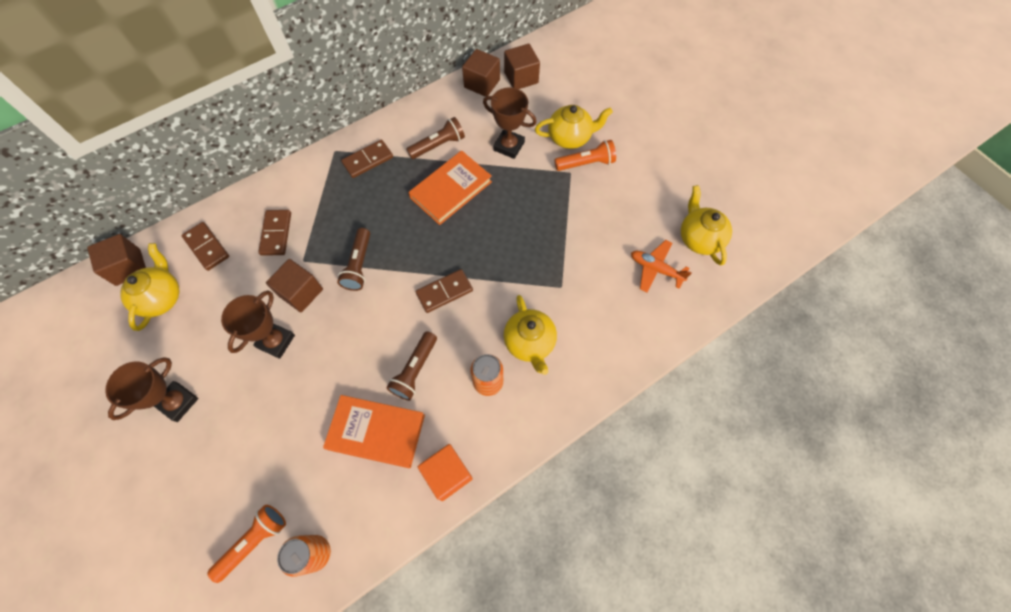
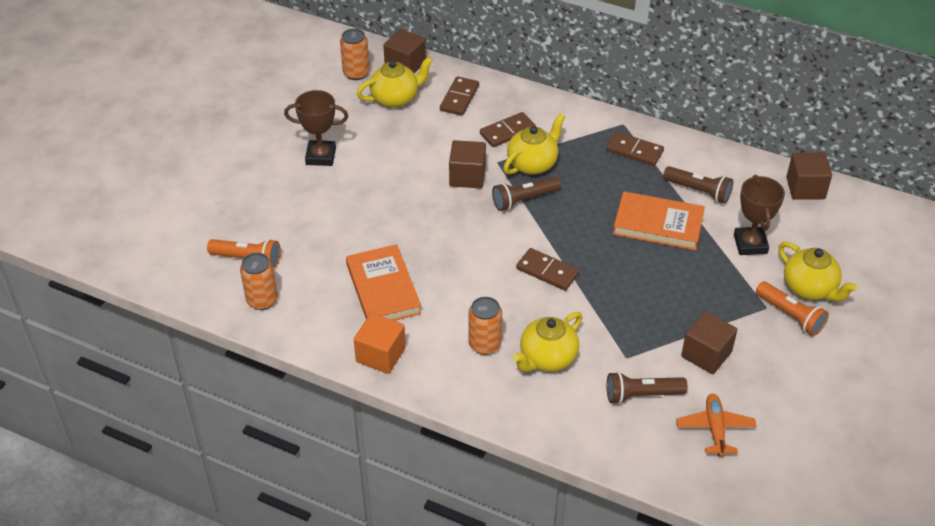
camera: 60 degrees right, 20 degrees down
(100, 313) = (356, 73): none -> orange can
(276, 341) = (412, 185): brown trophy -> none
(415, 370) = (456, 287): brown flashlight -> brown flashlight (642, 395)
(521, 78) = (845, 215): brown cube -> brown cube (706, 354)
(699, 238) = (788, 454): yellow teapot -> yellow teapot (533, 164)

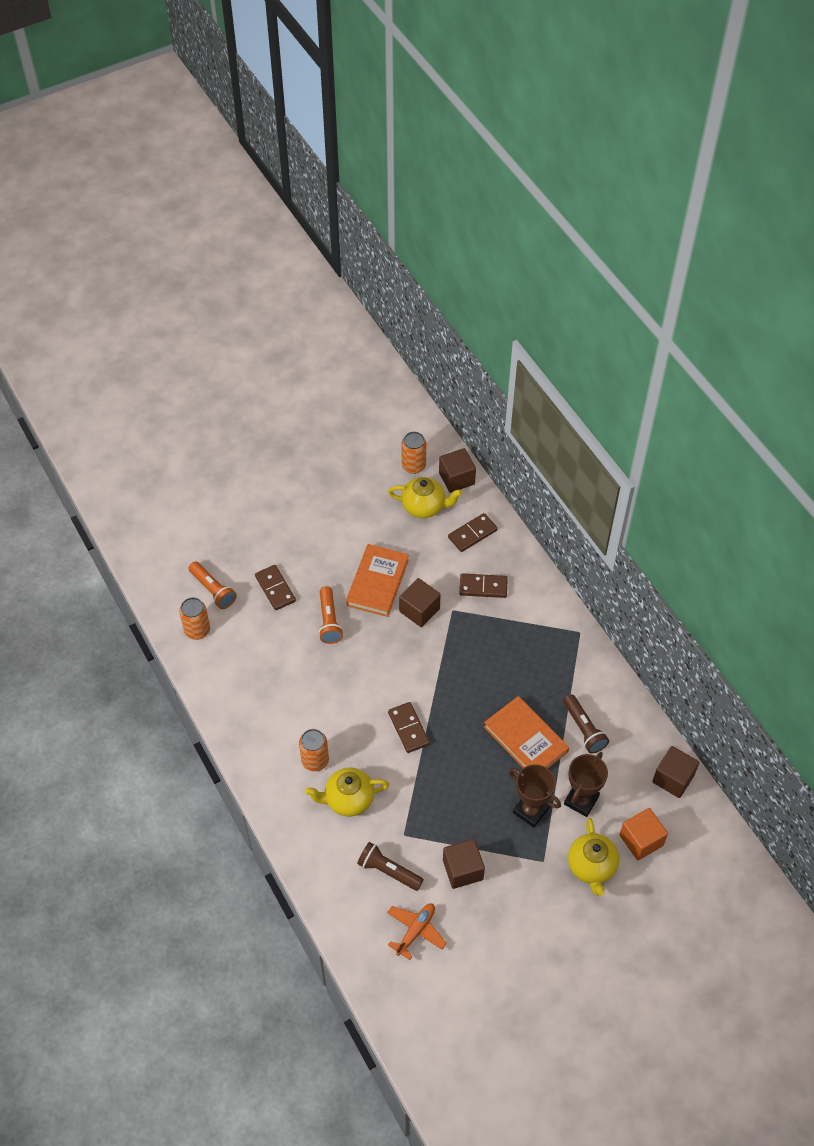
camera: 35 degrees right, 10 degrees up
(321, 156) = (329, 529): brown trophy -> brown trophy (530, 810)
(380, 355) = (240, 724): orange cube -> orange cube (641, 840)
(383, 289) = (283, 671): orange book -> orange book (377, 582)
(524, 200) = (444, 656): brown flashlight -> none
(533, 164) = (477, 628): yellow teapot -> none
(634, 151) = (566, 662): brown domino -> brown domino (275, 589)
(790, 315) = (555, 879): orange flashlight -> orange flashlight (329, 621)

